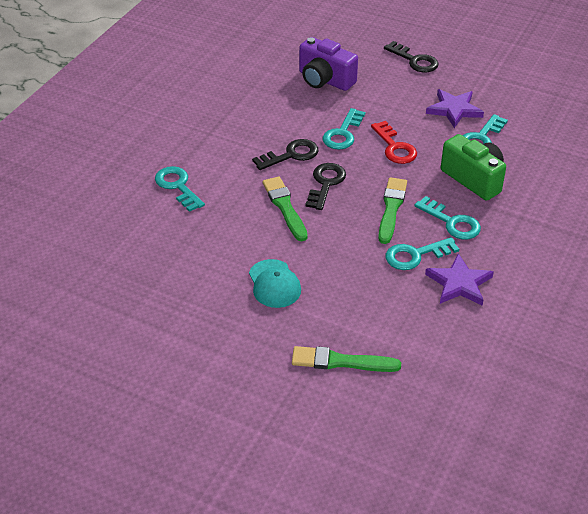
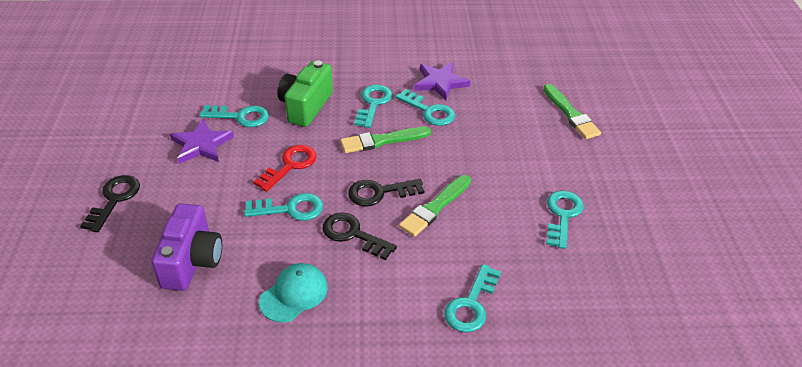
camera: 120 degrees left, 0 degrees up
(214, 278) = (562, 215): none -> turquoise key
(274, 284) = (533, 176): turquoise cap -> turquoise cap (294, 294)

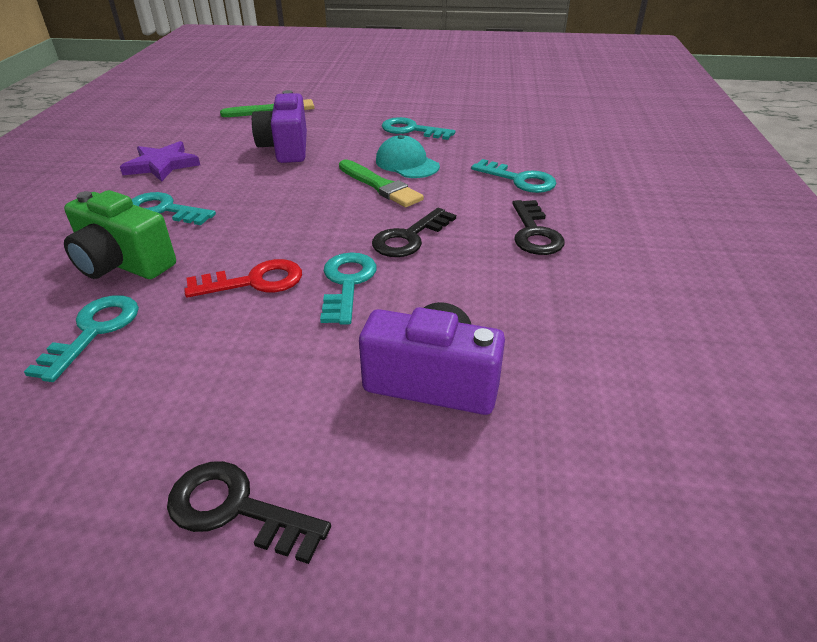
camera: 80 degrees left, 5 degrees down
(201, 145) = (140, 379): purple star -> none
(290, 165) = (254, 281): red key -> red key turned 120 degrees clockwise
(294, 294) = (504, 284): turquoise cap -> turquoise cap (407, 163)
(380, 193) = (342, 216): black key -> black key (534, 233)
(382, 141) = (246, 208): green brush -> none
(429, 111) = (211, 176): turquoise key -> none
(491, 139) = (286, 148): none -> purple camera

